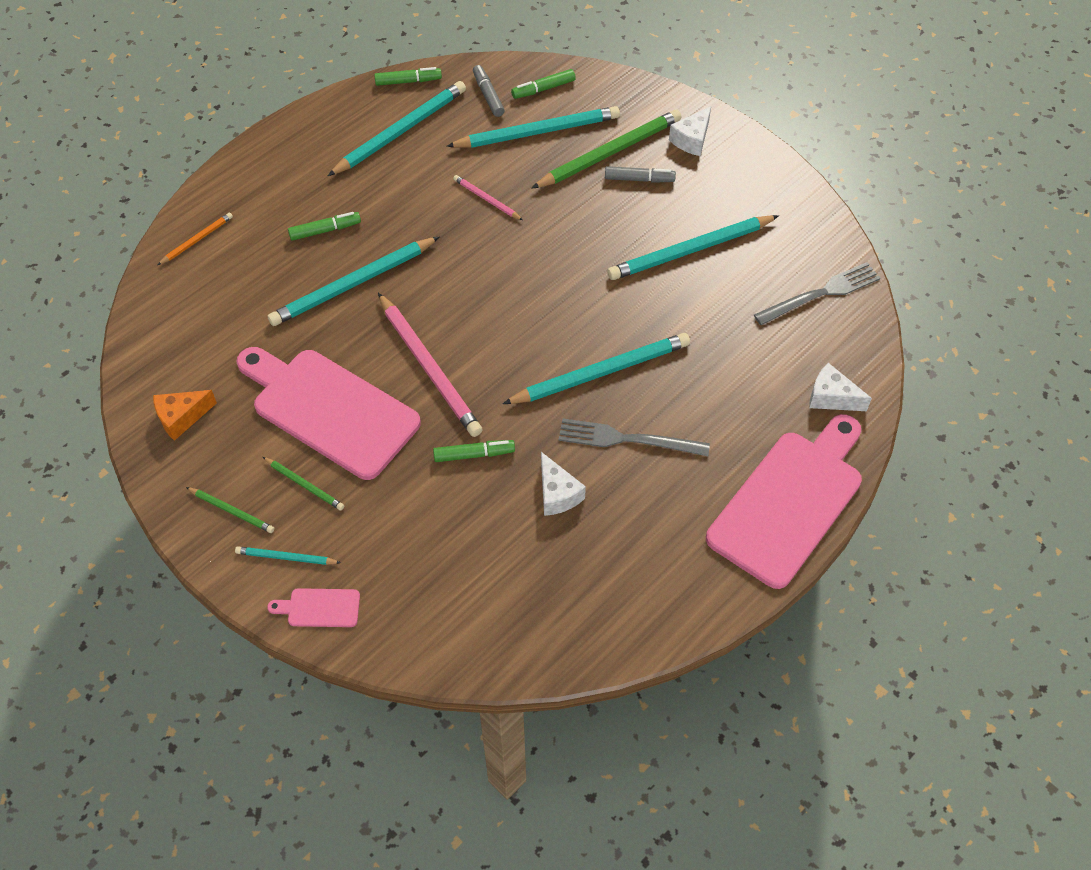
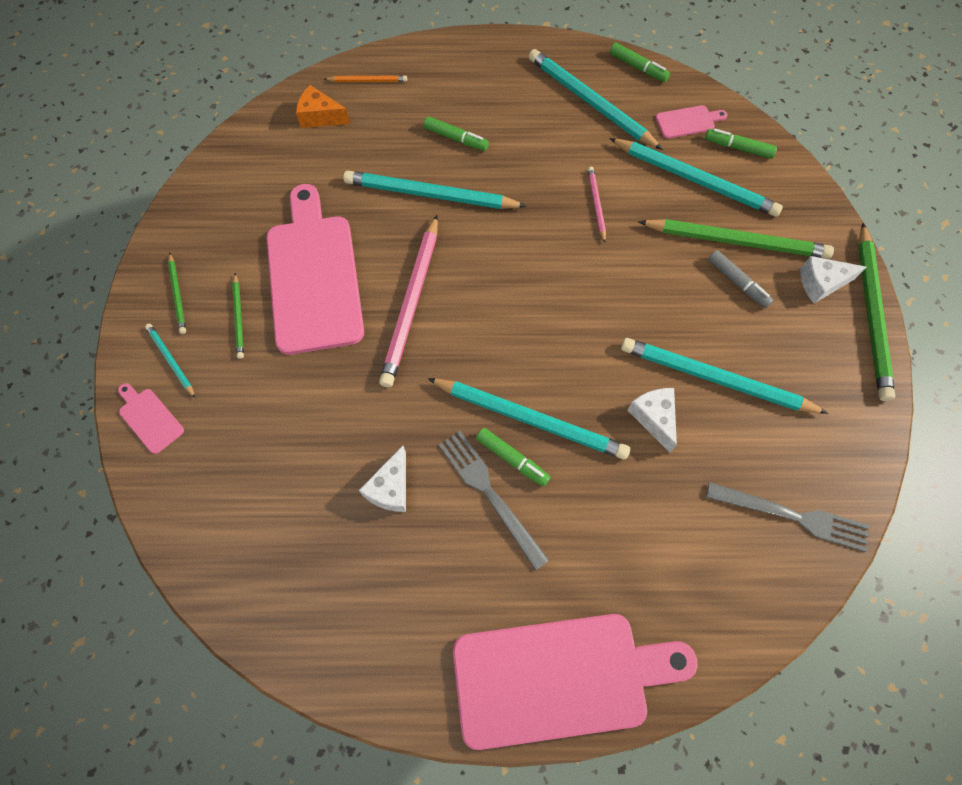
camera: 45 degrees right, 10 degrees up
(181, 418) = (222, 201): orange cheese -> orange cheese (320, 117)
(400, 131) = (590, 102): turquoise pencil -> turquoise pencil turned 135 degrees counterclockwise
(474, 454) = (368, 399): green marker -> green marker (512, 459)
(488, 95) = (688, 121): grey marker -> pink cutting board
(741, 135) = (871, 314): none -> green pencil
(831, 397) = (699, 619): white cheese -> white cheese (654, 418)

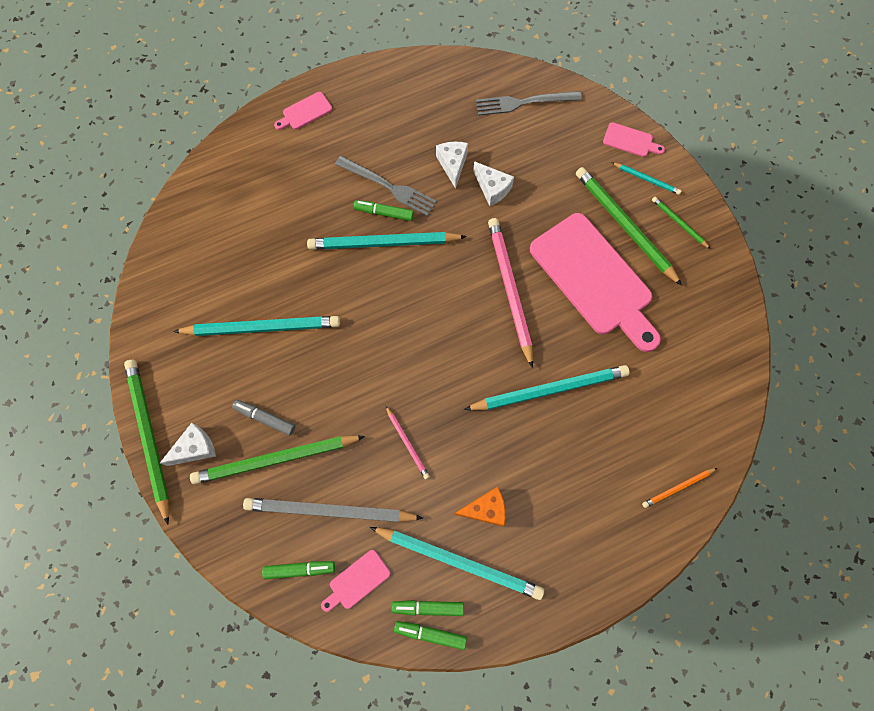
camera: 155 degrees right, 5 degrees up
(239, 318) = (624, 226): green pencil -> green pencil, size x2.05
(320, 117) = (691, 426): orange cheese -> orange cheese (485, 509)
(456, 138) = (560, 458): green marker -> green marker (428, 607)
(559, 677) = (305, 112): pink cutting board -> pink cutting board, size x0.41
(654, 418) = (298, 280): white cheese -> white cheese (492, 188)
(695, 179) = (330, 511): turquoise pencil -> grey pencil
(792, 516) = (186, 253): grey fork -> grey fork (524, 102)

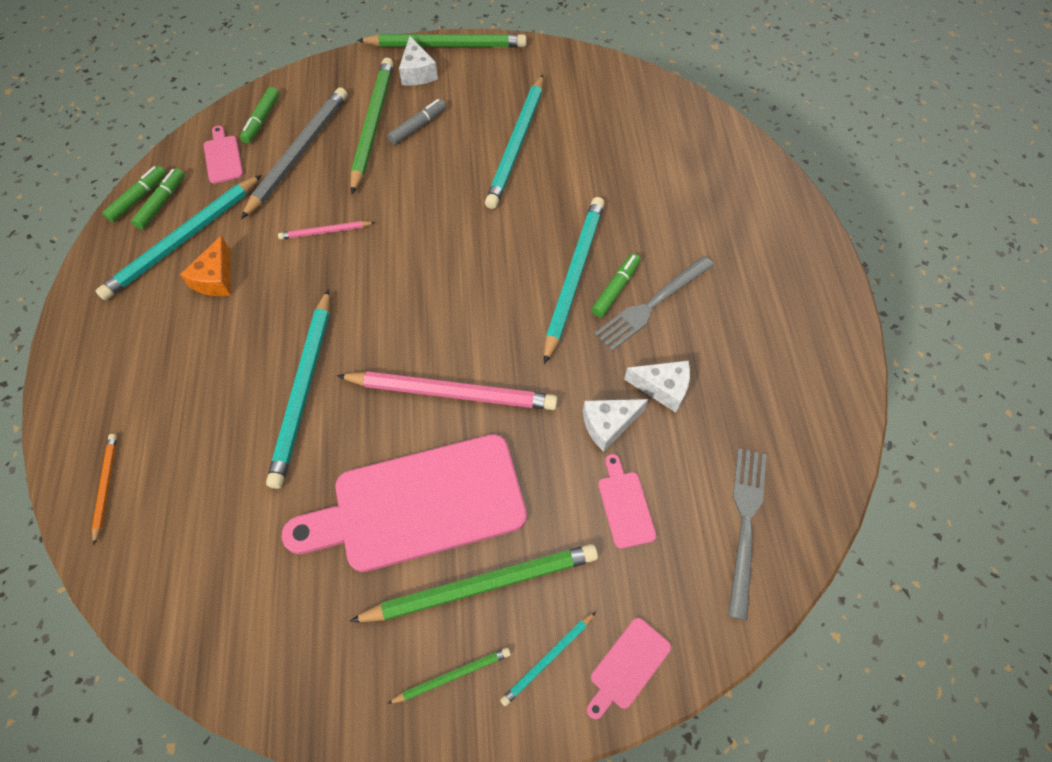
camera: 110 degrees right, 10 degrees down
(305, 112) = (793, 246): pink cutting board -> pink cutting board (625, 505)

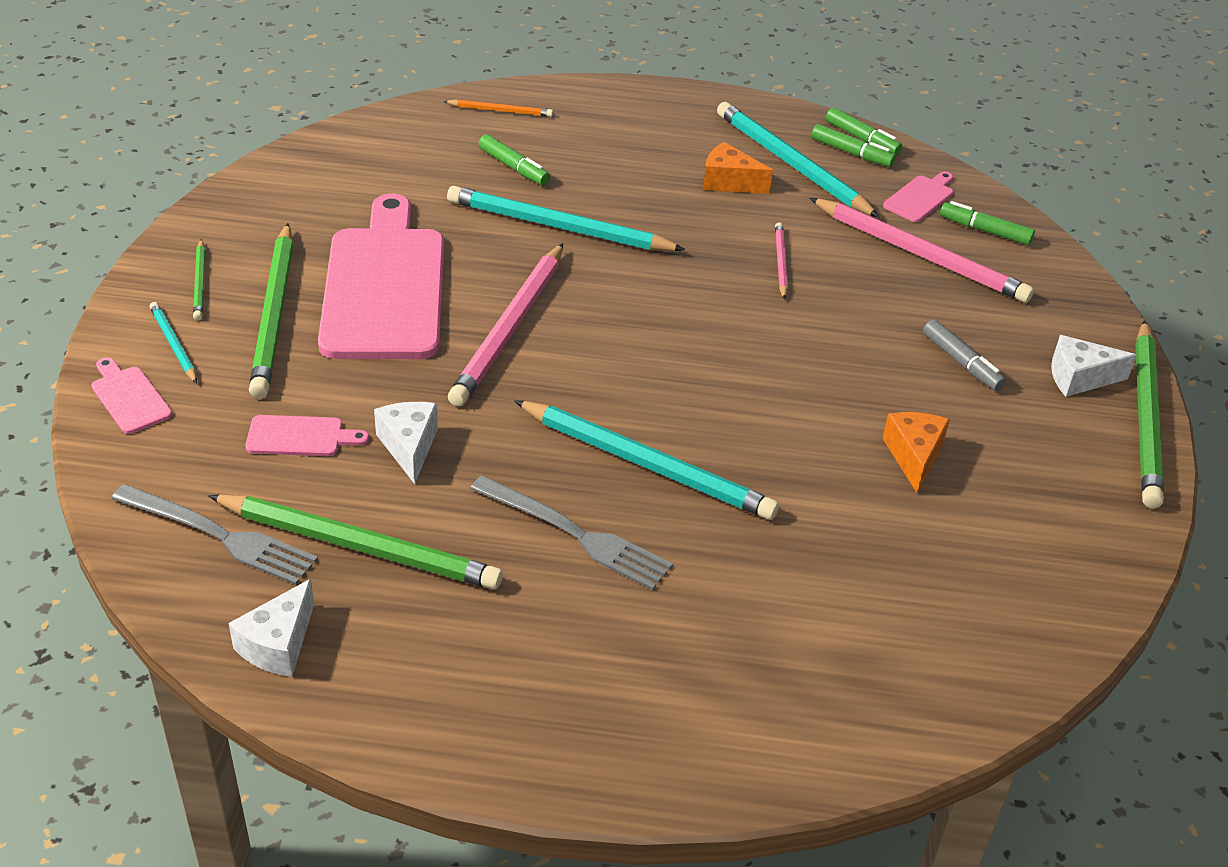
camera: 100 degrees right, 20 degrees down
(223, 157) = (920, 197): pink cutting board -> pink cutting board turned 45 degrees counterclockwise
(298, 153) = (920, 254): grey pencil -> pink pencil
(372, 125) = (967, 321): green pencil -> green pencil (359, 546)
(517, 144) = (914, 456): turquoise pencil -> orange cheese
(615, 289) = (613, 502): green marker -> green marker (514, 167)
(652, 304) = (574, 534): grey fork -> grey fork turned 150 degrees clockwise
(663, 388) = (438, 510): white cheese -> white cheese (278, 644)

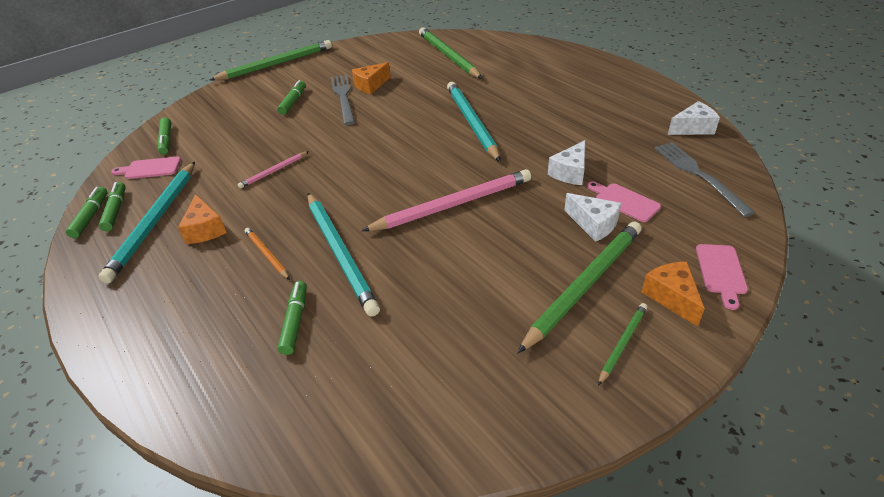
camera: 130 degrees left, 0 degrees up
(173, 344) = (671, 297): turquoise pencil -> orange cheese
(359, 546) = (630, 145): green pencil -> green pencil (448, 56)
(384, 286) = (494, 268): pink cutting board -> none
(500, 111) = (215, 395): orange pencil -> orange pencil (266, 254)
(574, 534) = (532, 114): grey fork -> grey fork (343, 97)
(920, 254) = (213, 144): pink pencil -> none
(961, 363) = (293, 102): grey marker -> green marker
(1079, 378) = (268, 81): white cheese -> white cheese (593, 224)

